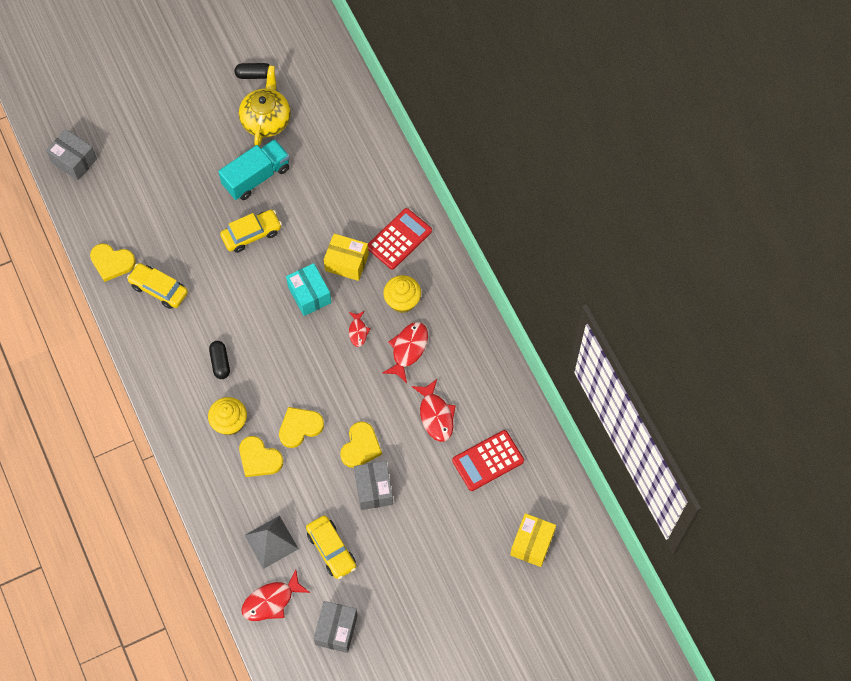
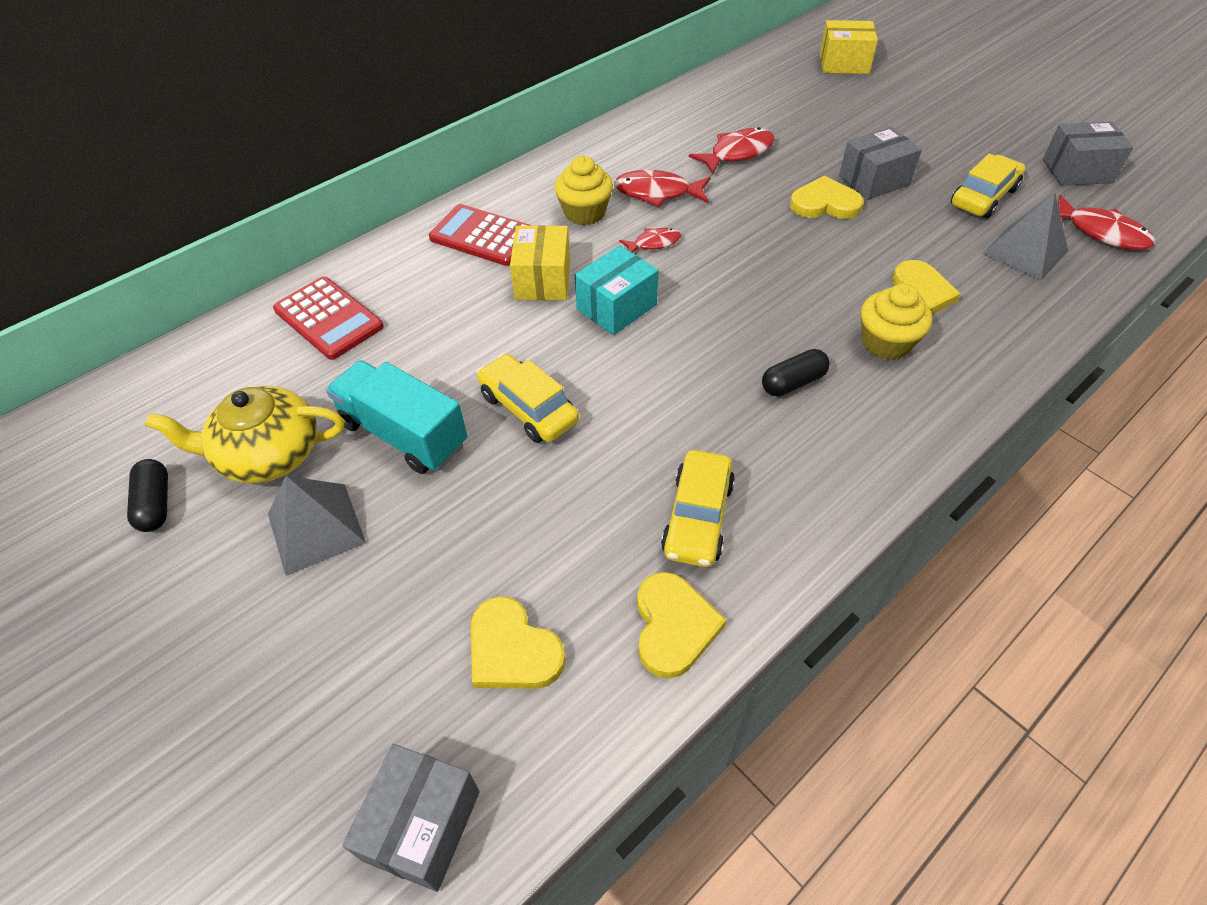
camera: 105 degrees left, 15 degrees down
(215, 136) = (316, 528): none -> grey pyramid
(300, 427) = (838, 265): yellow heart -> yellow heart (512, 650)
(488, 460) = (769, 106): red calculator -> red calculator (328, 318)

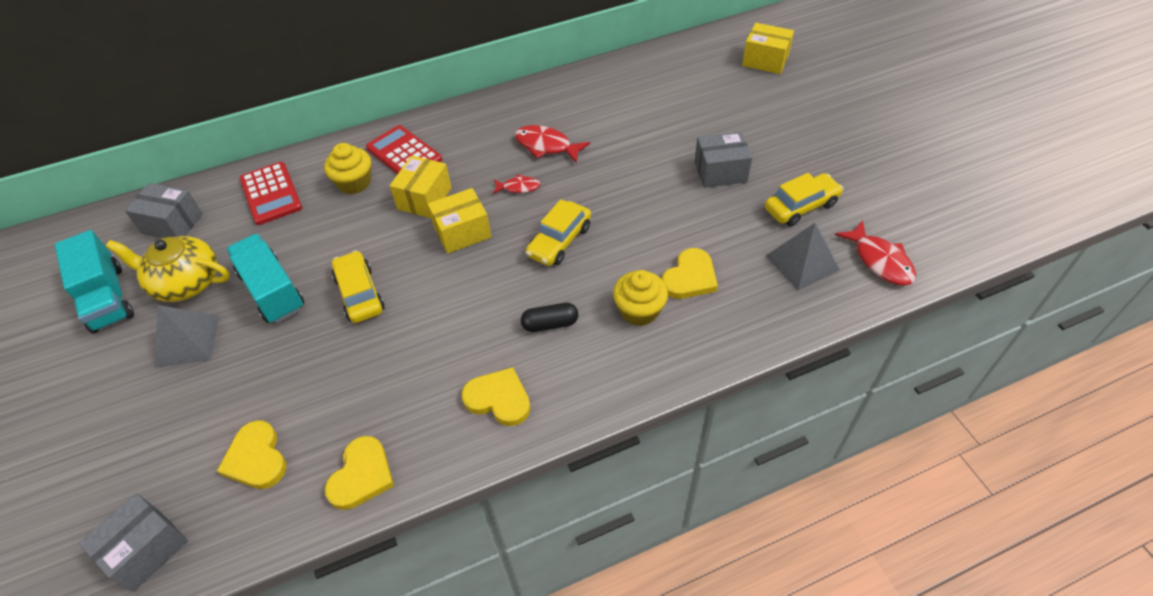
camera: 20 degrees right, 0 degrees up
(156, 504) = (107, 298): black capsule -> turquoise truck
(584, 213) = (484, 151): yellow cupcake -> yellow cupcake (354, 183)
(616, 307) = (462, 232): turquoise box -> yellow box
(698, 517) = (422, 405): yellow car -> yellow car (559, 241)
(737, 153) = (627, 125): red fish -> none
(824, 203) = (668, 183): yellow heart -> yellow heart (499, 399)
(1077, 171) = (899, 201): grey box -> grey box (172, 223)

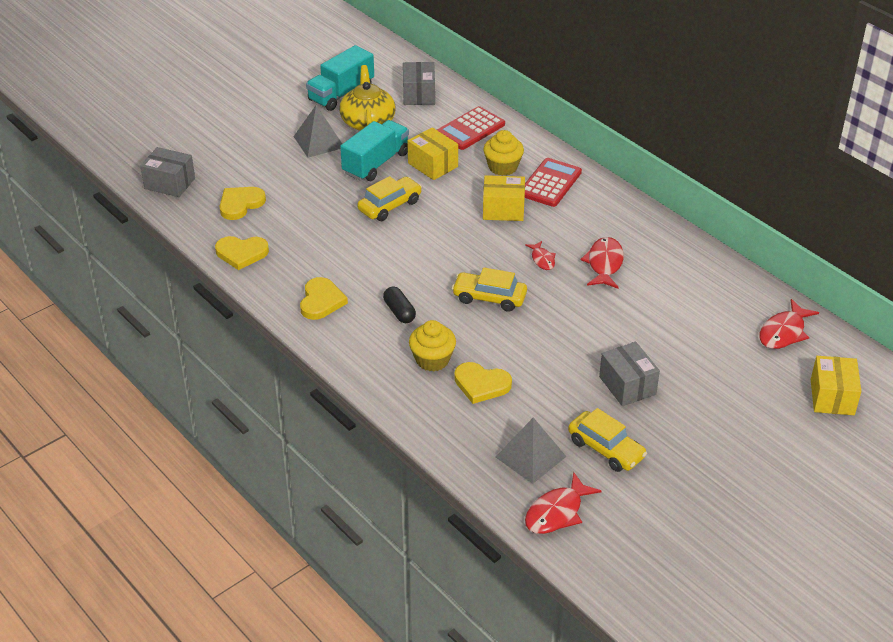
camera: 70 degrees right, 10 degrees down
(462, 232) = (475, 241): yellow box -> yellow box (433, 165)
(681, 64) = (783, 332): none -> red fish

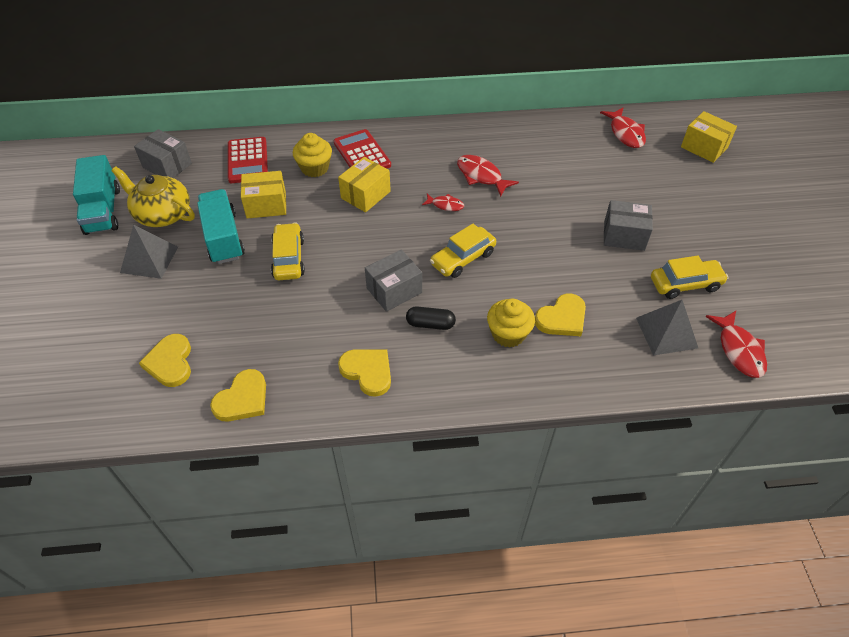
camera: 55 degrees left, 10 degrees up
(170, 183) = (73, 405): grey box -> grey box (394, 290)

